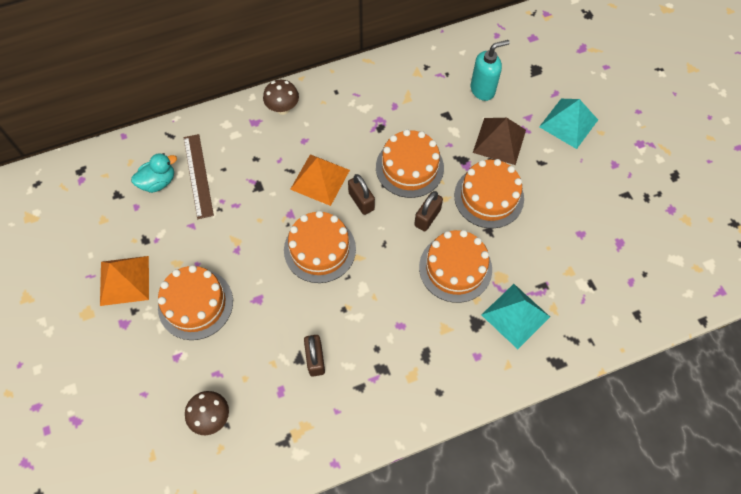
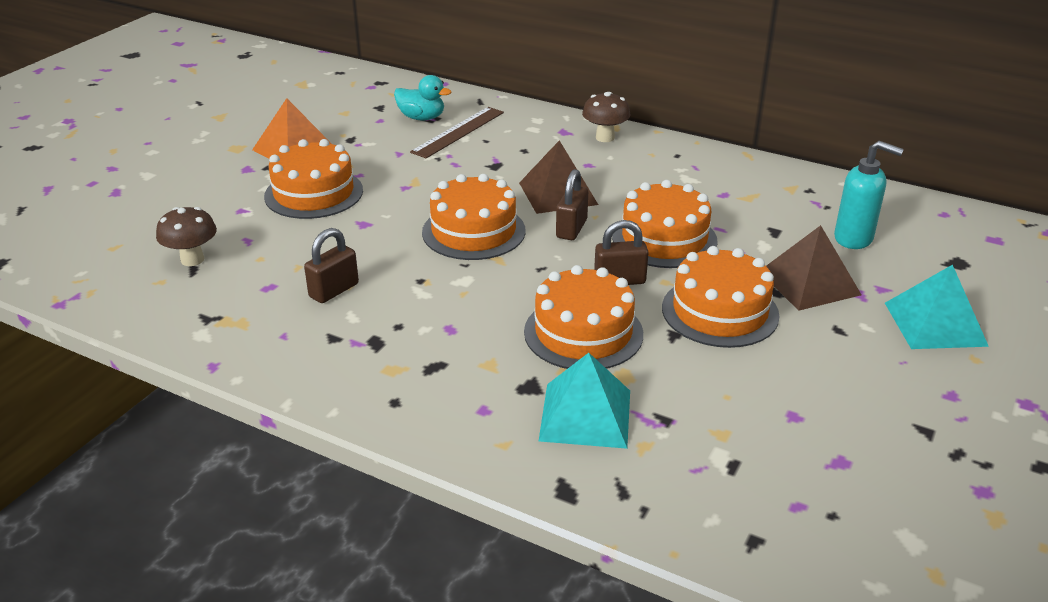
camera: 50 degrees right, 30 degrees down
(320, 179) = (558, 193): orange pyramid -> brown pyramid

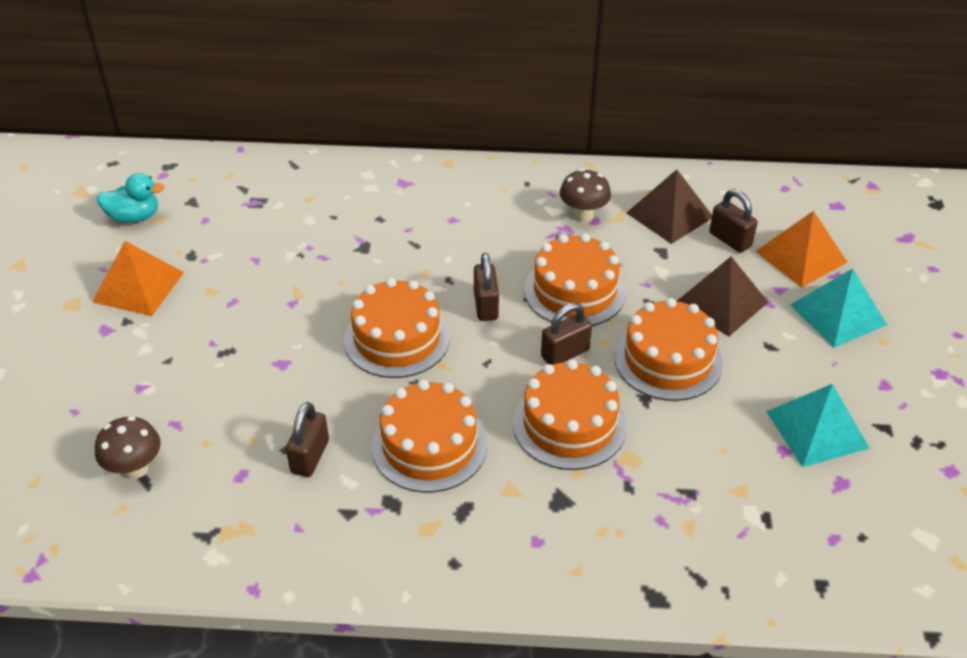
camera: 25 degrees left, 10 degrees up
(314, 193) = (203, 340): orange cake -> orange cake (429, 445)
(422, 118) = (248, 204): turquoise duck -> turquoise duck (134, 217)
(458, 132) = (298, 213): brown ruler -> none
(558, 193) = (446, 265): brown pyramid -> brown pyramid (669, 215)
(585, 415) = (624, 513): turquoise pyramid -> turquoise pyramid (816, 429)
(605, 138) = (447, 180): brown mushroom -> brown mushroom (583, 215)
(854, 239) = (730, 240): turquoise soap dispenser -> brown padlock
(924, 269) = (801, 257): none -> orange pyramid

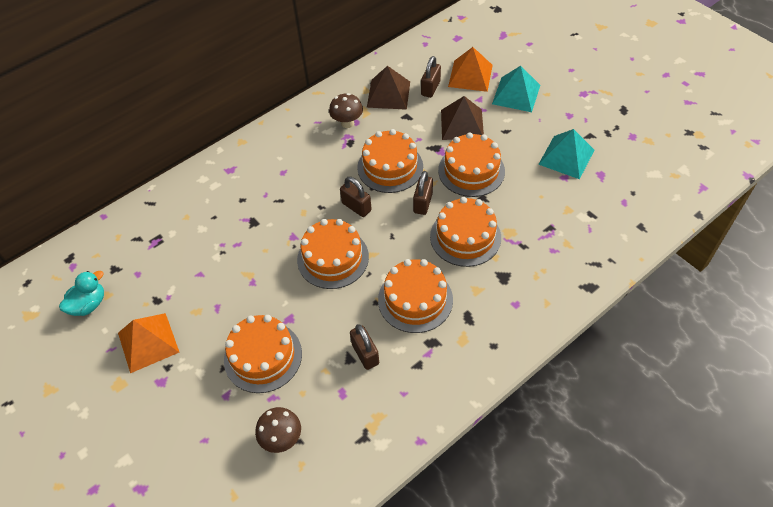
camera: 40 degrees left, 10 degrees up
(214, 379) = (263, 356): none -> orange cake
(730, 240) = (430, 88): brown padlock -> brown padlock turned 75 degrees counterclockwise

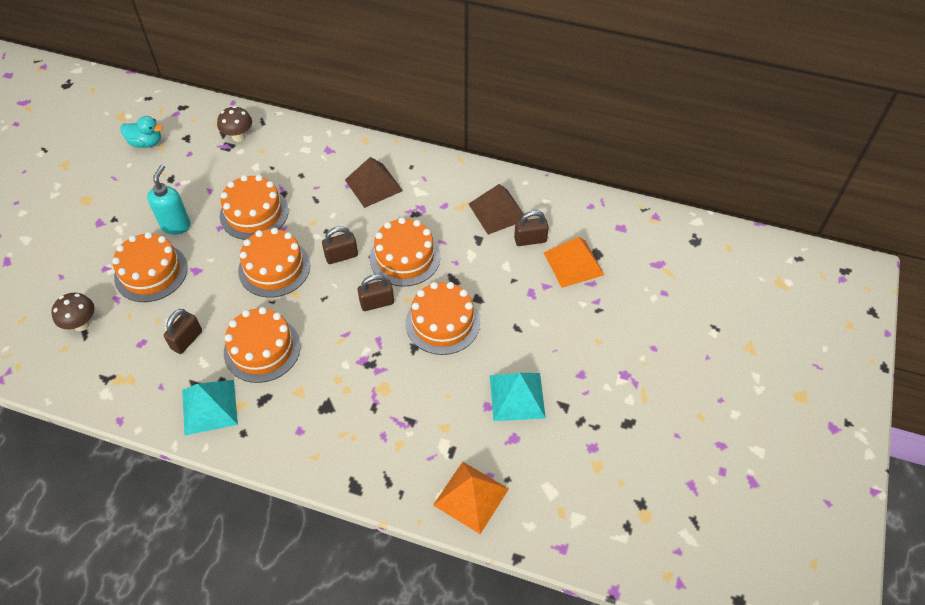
camera: 55 degrees right, 0 degrees up
(148, 342) = (130, 195): orange pyramid -> orange pyramid (471, 496)
(220, 316) = (176, 225): none -> turquoise soap dispenser
(347, 123) = (437, 200): brown mushroom -> brown mushroom (238, 137)
(356, 207) = (341, 256): brown padlock -> brown padlock turned 60 degrees clockwise
(462, 124) = (499, 287): brown pyramid -> brown pyramid (373, 185)
(465, 237) = (356, 355): orange cake -> orange cake (254, 213)
(516, 94) = (576, 314): turquoise pyramid -> turquoise pyramid (209, 407)

